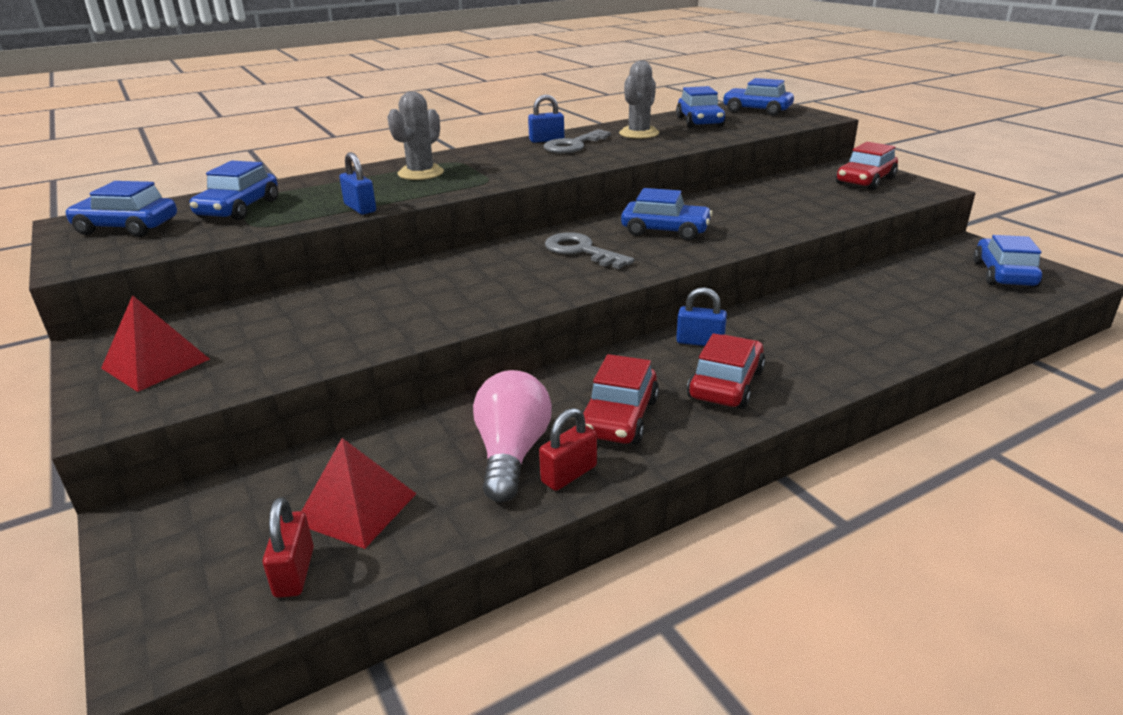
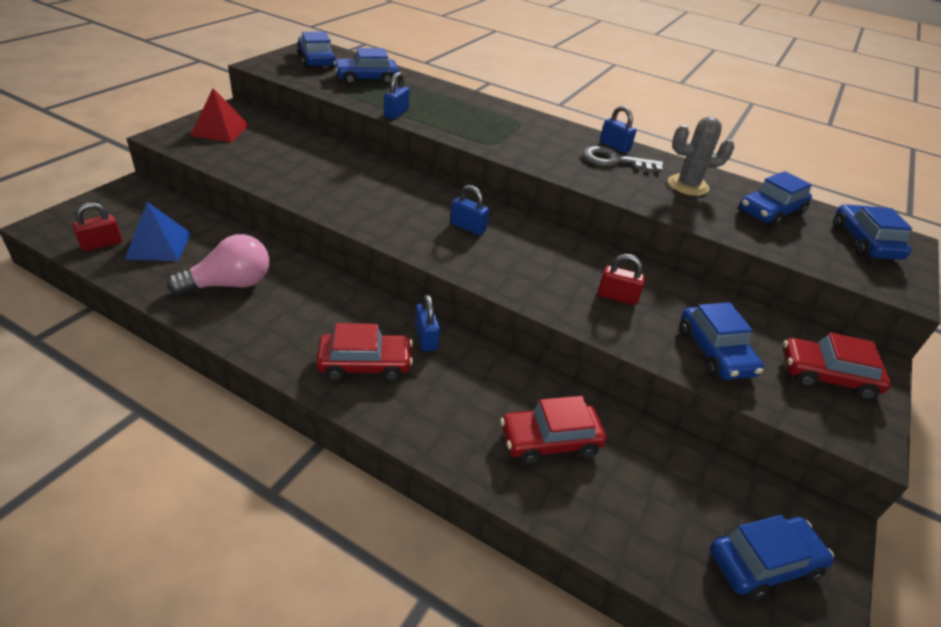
camera: 55 degrees right, 10 degrees up
(356, 508) = (159, 245): red pyramid -> blue pyramid
(420, 173) = (482, 116): grey cactus -> none
(569, 474) = (215, 313): red padlock -> red padlock (617, 297)
(581, 251) = (468, 227): grey key -> blue padlock
(619, 417) = (291, 319): red car -> red car (549, 441)
(665, 231) = (545, 260): blue car -> blue car (714, 352)

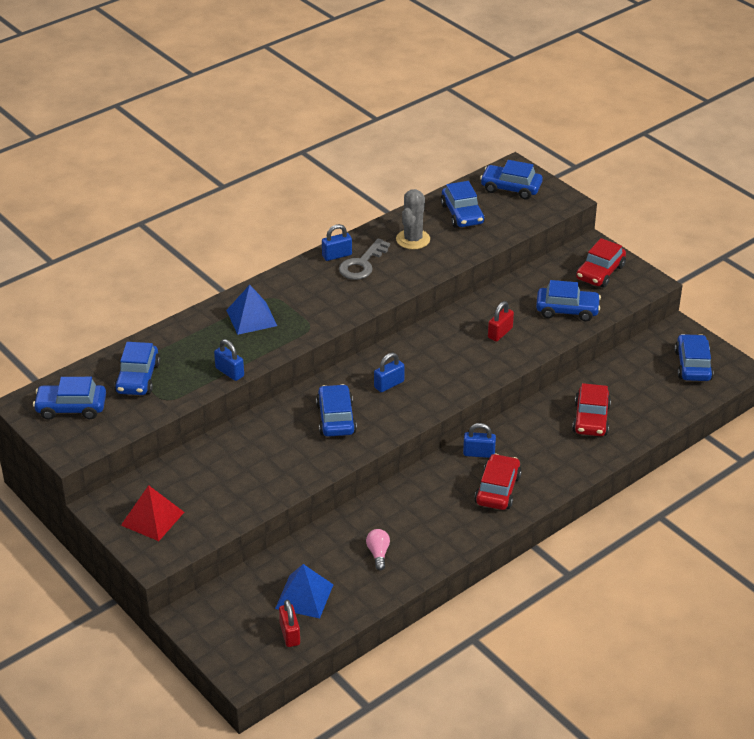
camera: 65 degrees left, 0 degrees up
(230, 284) = (378, 553): pink light bulb -> pink light bulb, size x0.52
(395, 202) = (336, 418): none -> blue car
(482, 115) = (251, 318): none -> blue pyramid

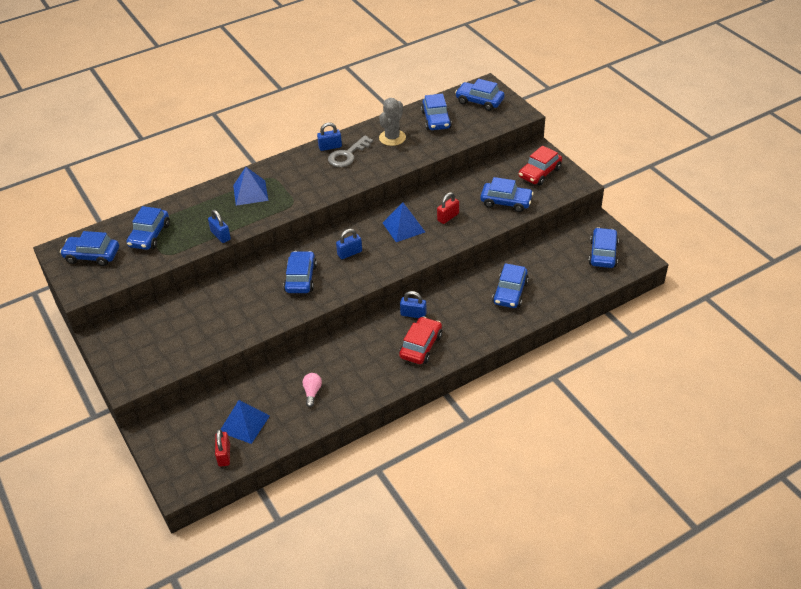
camera: 10 degrees right, 5 degrees up
(152, 518) = (136, 350): red pyramid -> none
(448, 349) = (403, 227): none -> blue pyramid
(591, 419) = (510, 292): red car -> blue car

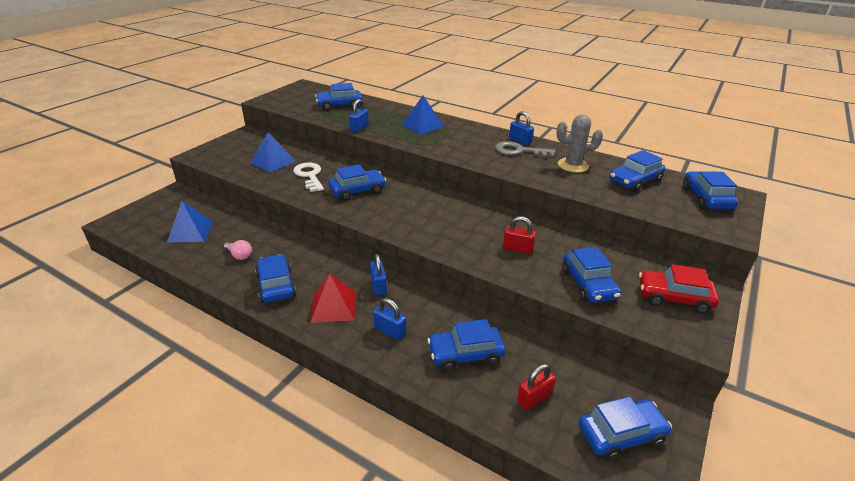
camera: 60 degrees right, 10 degrees down
(92, 255) = (304, 95): blue car -> blue car (276, 285)
(224, 455) = (151, 233): red padlock -> red padlock (534, 398)
(247, 303) = (309, 176): none -> white key
(312, 392) = (239, 255): pink light bulb -> pink light bulb turned 60 degrees clockwise
(349, 253) = (410, 205): blue padlock -> blue padlock (390, 331)
(403, 227) = (474, 225): blue pyramid -> blue pyramid (273, 162)
(421, 346) = (333, 306): red car -> red pyramid

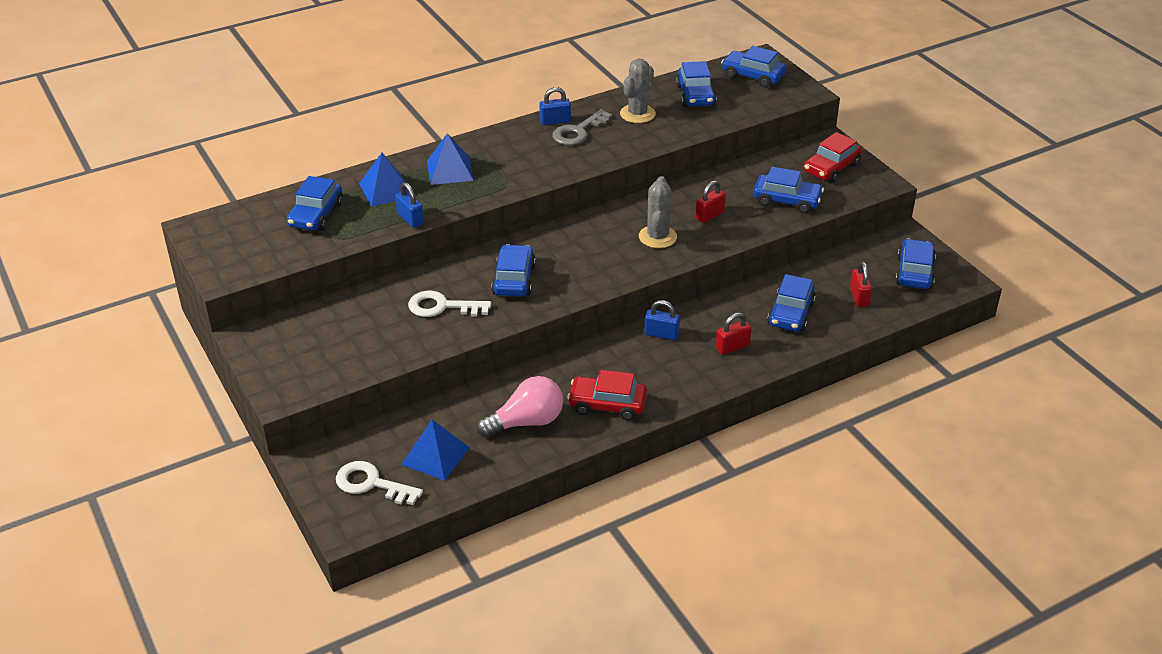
camera: 60 degrees left, 5 degrees up
(157, 218) = (371, 484): none -> white key
(239, 255) = (526, 422): pink light bulb -> pink light bulb, size x1.91
(273, 162) = (372, 328): blue pyramid -> blue pyramid (386, 189)
(276, 285) = (607, 404): blue car -> red car
(333, 306) = (672, 373): red pyramid -> none
(390, 331) = (732, 347): blue padlock -> red padlock
(462, 232) = (657, 237): none -> grey cactus

